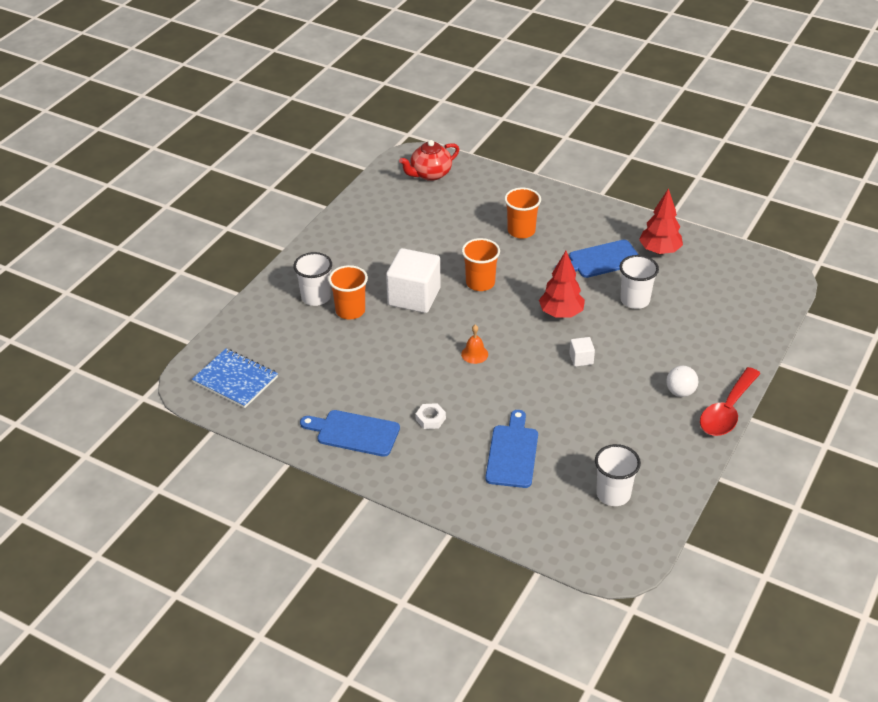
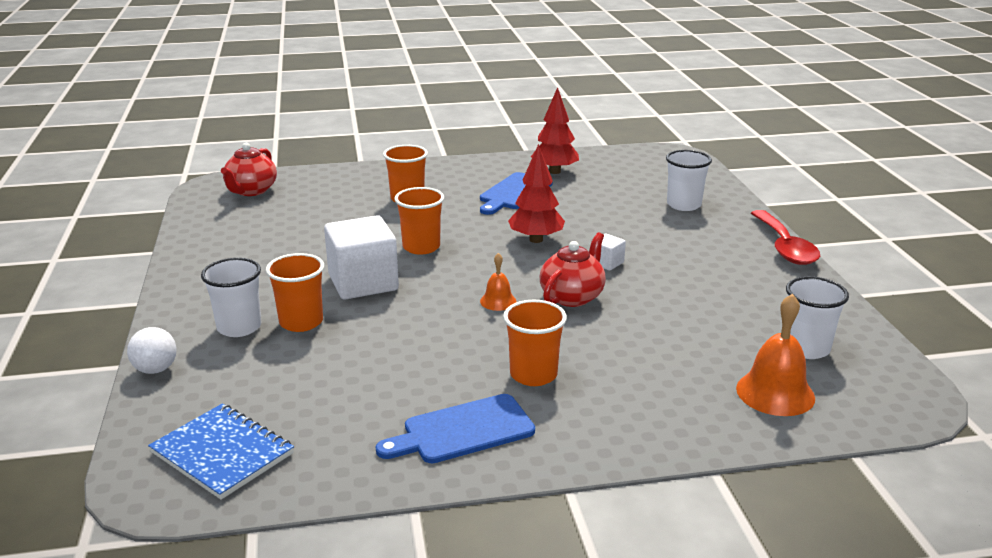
camera: 40 degrees left, 15 degrees down
(235, 380) = (222, 453): blue notebook -> blue notebook turned 45 degrees clockwise
(430, 419) = (533, 375): white nut -> orange cup
(512, 453) = (663, 363): blue cutting board -> none
(523, 375) = (572, 297): none -> red teapot
(548, 510) = (775, 393): none -> orange bell
(635, 300) = (586, 207): white cup -> white cup (684, 205)
(680, 392) = (727, 250): white ball -> white ball (156, 369)

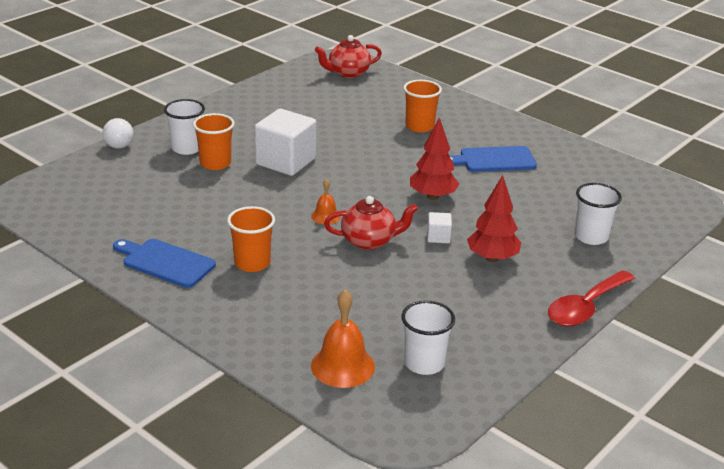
camera: 50 degrees right, 5 degrees up
(222, 453) = (69, 200): blue notebook -> none
(421, 247) = (359, 160): orange cup -> none
(554, 171) = (559, 161): red tree -> red tree (492, 258)

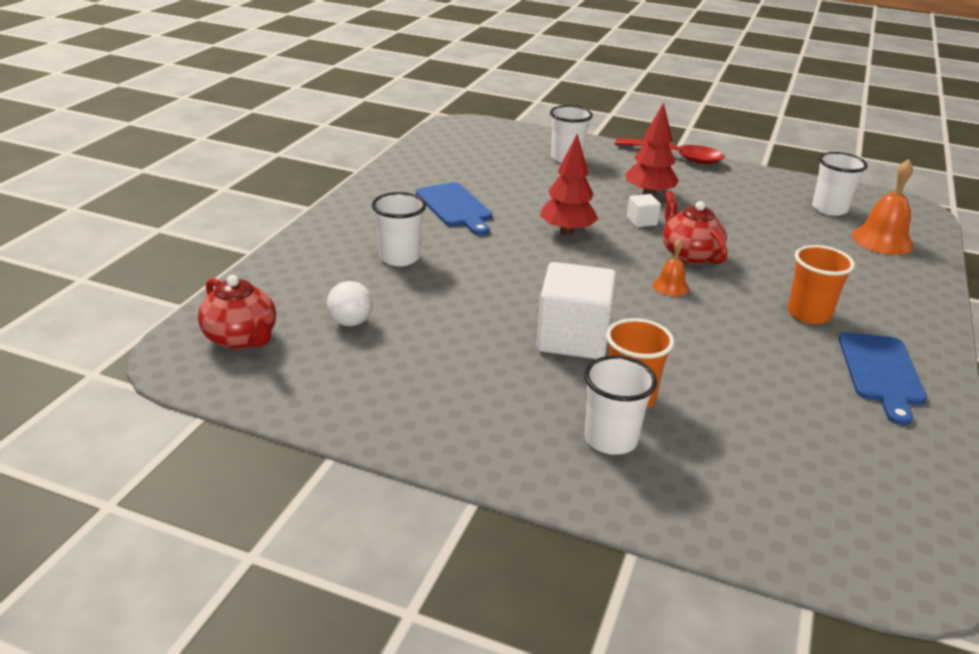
camera: 110 degrees left, 0 degrees up
(119, 146) = (669, 522): white ball -> white ball (350, 322)
(419, 126) = (399, 257): orange cup -> white cup

